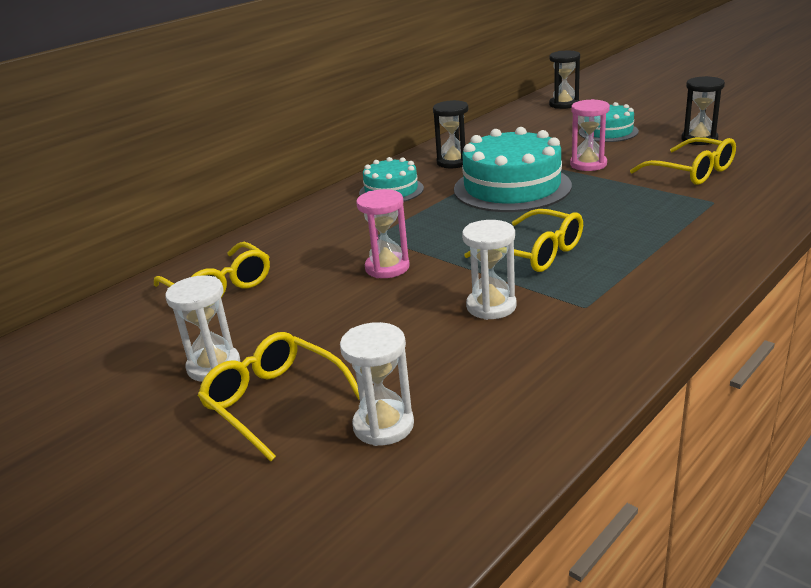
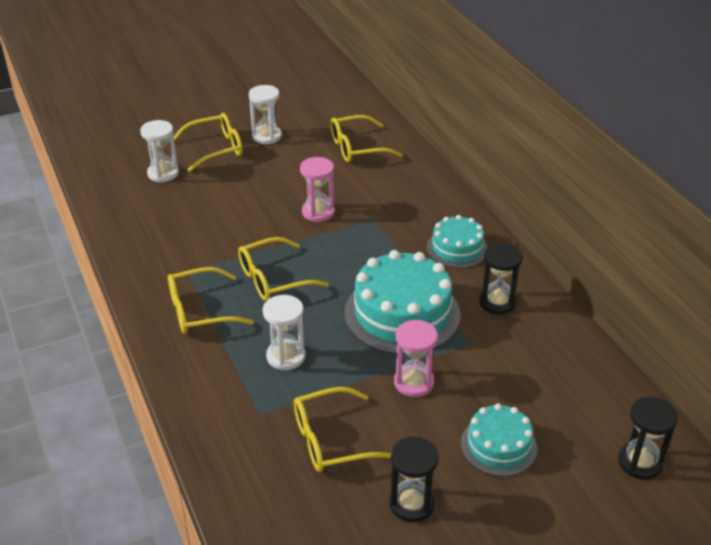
camera: 110 degrees right, 10 degrees up
(491, 306) = (226, 236): white hourglass -> white hourglass (286, 356)
(638, 273) = (200, 311): none -> yellow glasses

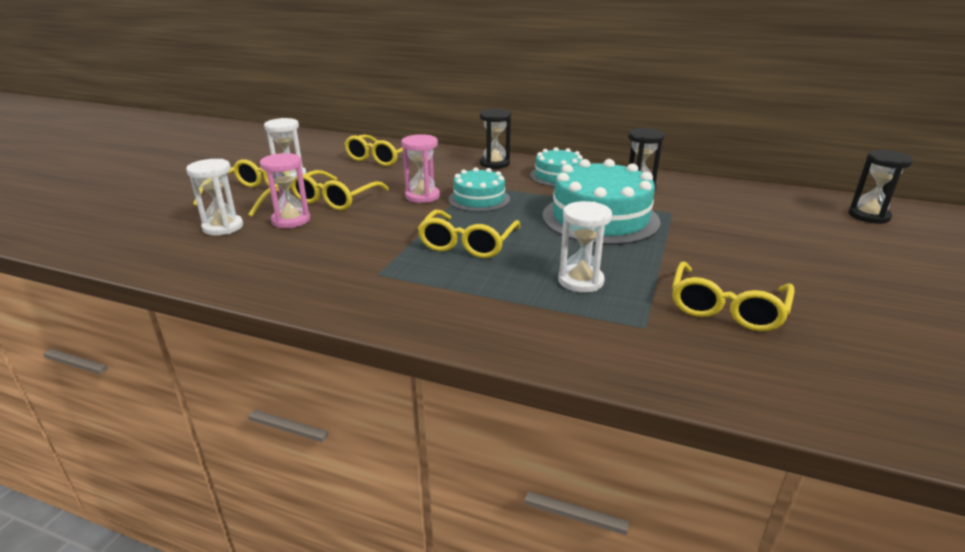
camera: 45 degrees left, 10 degrees down
(200, 311) = (446, 292): yellow glasses -> yellow glasses (335, 199)
(411, 504) = (851, 308): black hourglass -> black hourglass (494, 163)
(414, 383) = (691, 247): pink hourglass -> pink hourglass (291, 220)
(498, 446) = (806, 248): turquoise cake -> turquoise cake (479, 199)

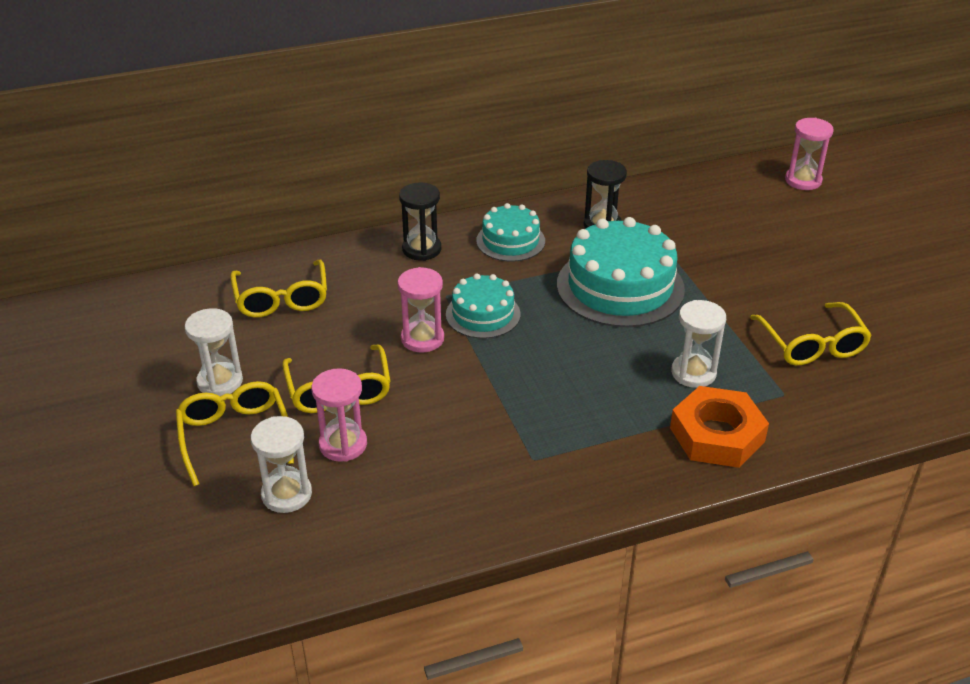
camera: 40 degrees left, 10 degrees up
(467, 244) = (555, 380): yellow glasses -> none
(537, 323) = (717, 435): none -> orange nut
(868, 216) = (803, 180): black hourglass -> pink hourglass

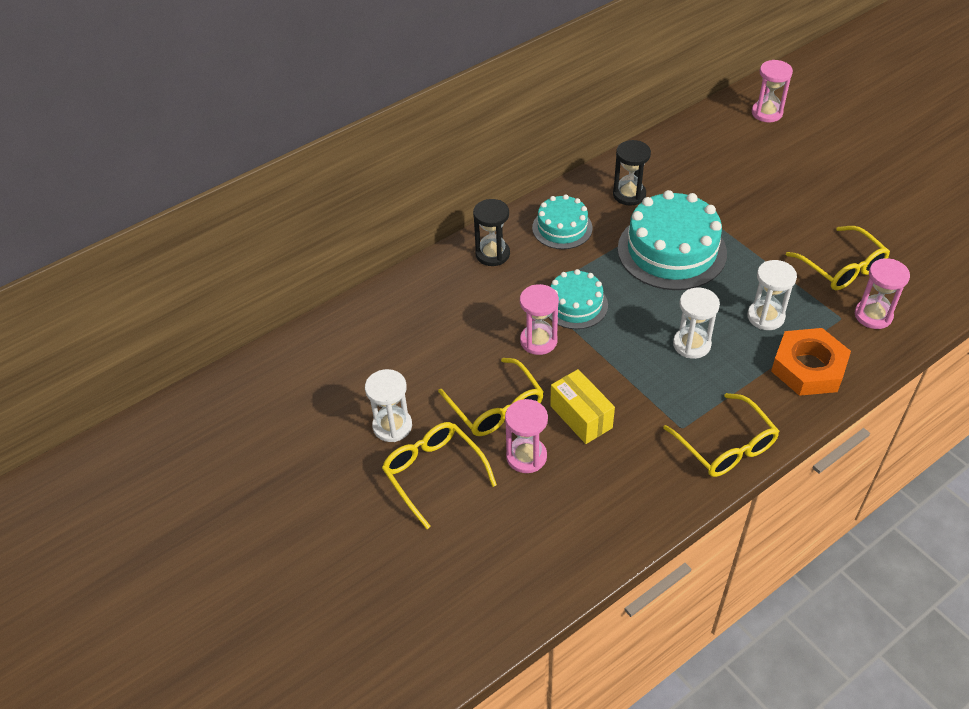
camera: 15 degrees left, 10 degrees up
(281, 299) = (400, 332): yellow glasses -> yellow glasses (726, 446)
(286, 494) = (505, 514): white hourglass -> white hourglass (691, 344)
(426, 421) = (581, 417): none -> yellow box
(825, 400) = (873, 315): none -> pink hourglass

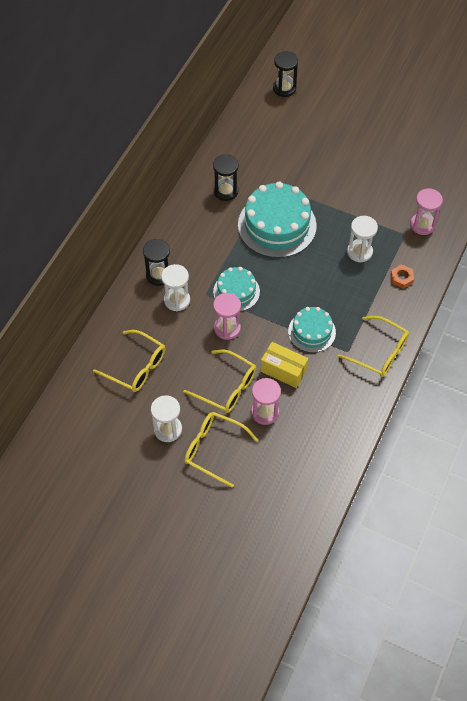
camera: 30 degrees left, 10 degrees up
(562, 228) = (195, 235): turquoise cake -> turquoise cake (311, 332)
(691, 344) = (324, 290): white hourglass -> white hourglass (177, 300)
(767, 113) = (284, 88): pink hourglass -> black hourglass
(808, 367) = (401, 278): orange nut -> orange nut, size x0.48
(842, 267) = (388, 196): yellow glasses -> yellow glasses (136, 367)

